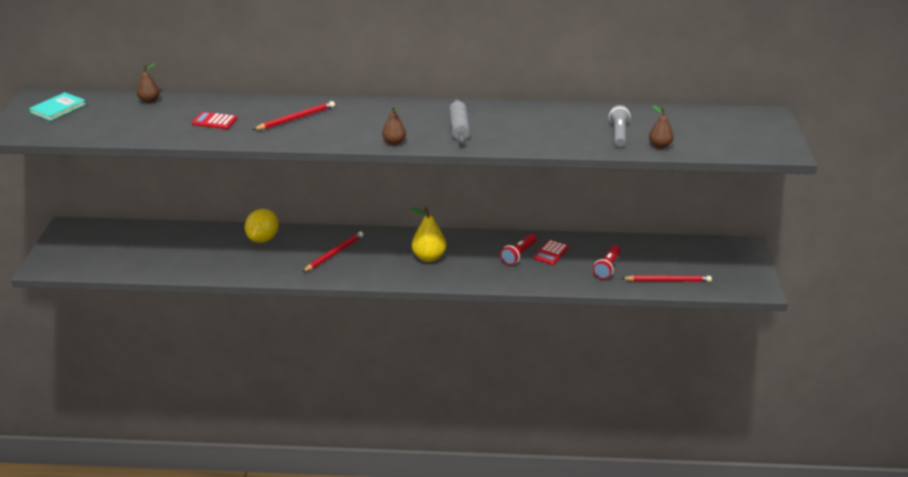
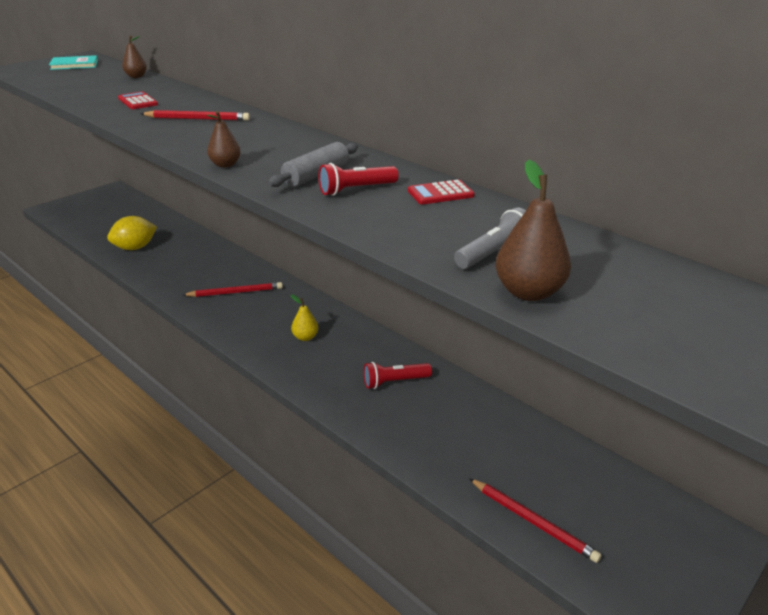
camera: 40 degrees right, 0 degrees up
(263, 239) = (207, 254): yellow lemon -> yellow lemon (135, 248)
(429, 257) = (305, 337): yellow pear -> yellow pear, size x0.62
(551, 253) = (433, 399): red calculator -> red calculator (440, 193)
(607, 268) = (474, 455): red flashlight -> red flashlight (356, 190)
(660, 146) = (528, 292): brown pear -> brown pear, size x1.60

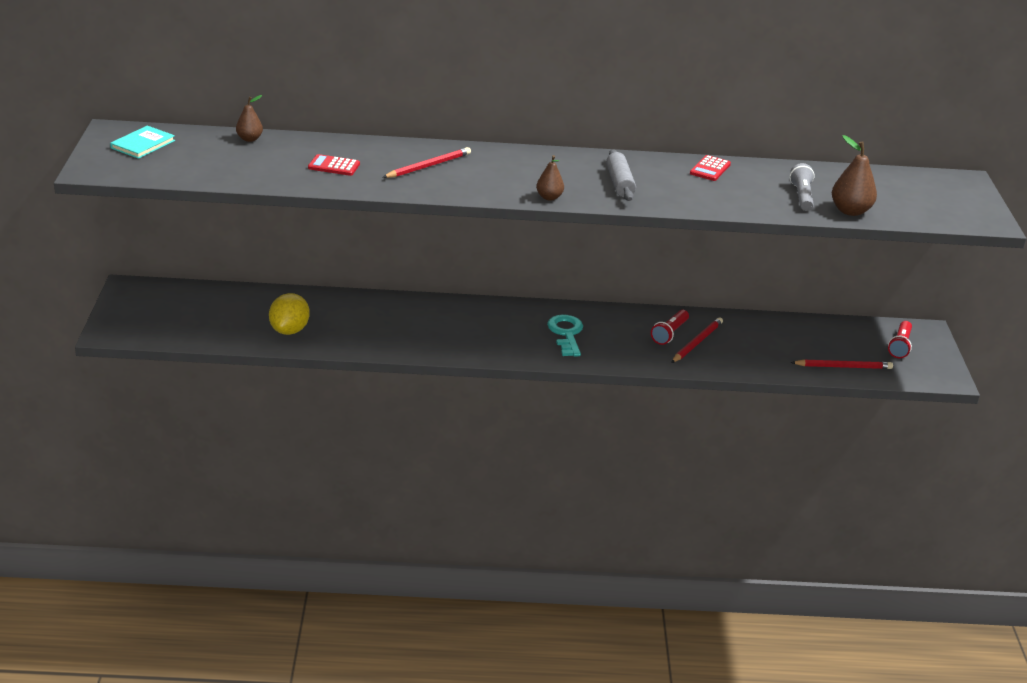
camera: 45 degrees left, 0 degrees up
(235, 292) = (454, 326): red pencil -> red pencil (696, 342)
(305, 337) = (566, 333): yellow pear -> turquoise key
(356, 190) = (663, 184): red flashlight -> red flashlight (900, 346)

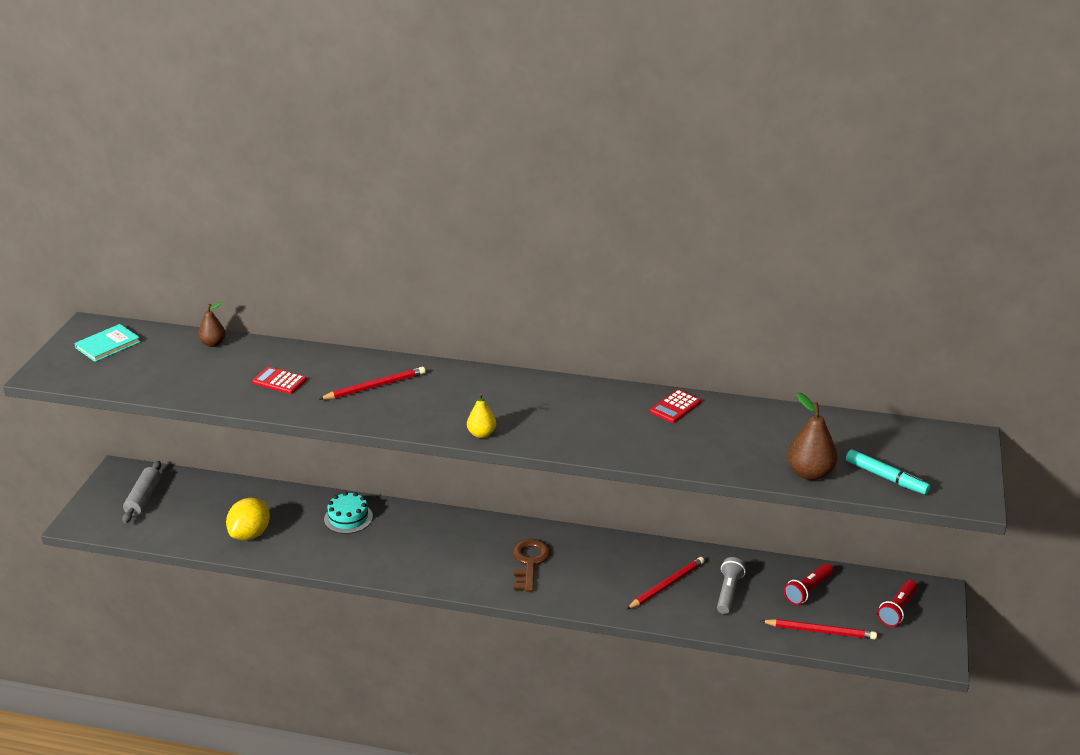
camera: 15 degrees right, 0 degrees up
(379, 310) = (348, 518): none -> turquoise cake
(549, 197) = (481, 434): brown pear -> yellow pear
(566, 333) = (529, 562): turquoise key -> brown key
(619, 183) = (566, 420): grey rolling pin -> grey rolling pin (143, 498)
(669, 333) = (641, 571): red flashlight -> red flashlight (808, 590)
(801, 196) = (762, 450): grey flashlight -> grey flashlight (728, 592)
(914, 211) = (886, 478): none -> turquoise marker

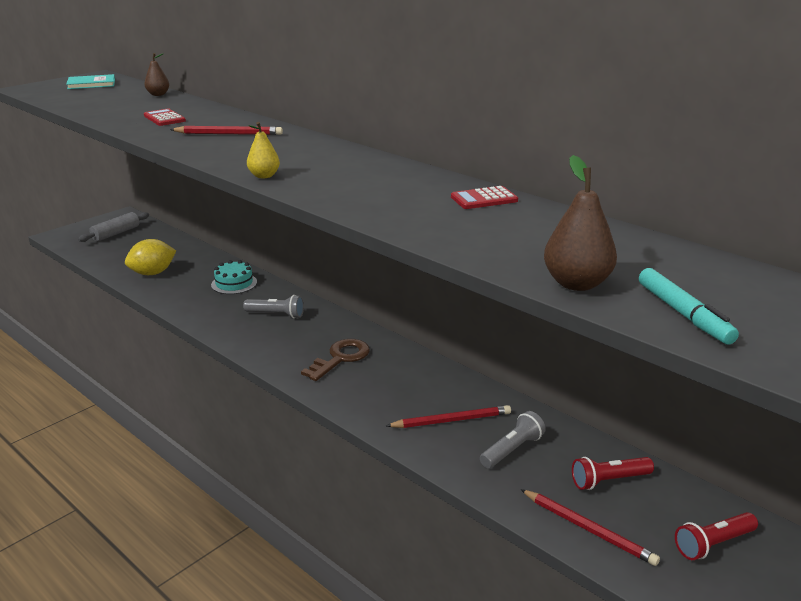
camera: 30 degrees right, 5 degrees down
(427, 538) = (276, 314): none -> grey flashlight

